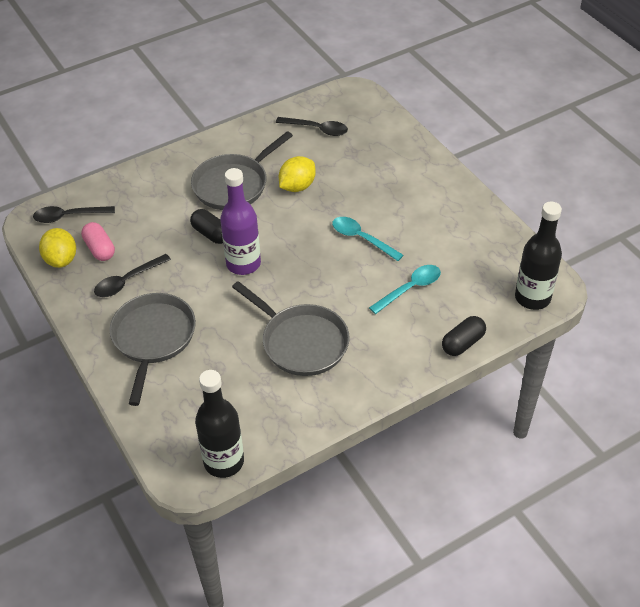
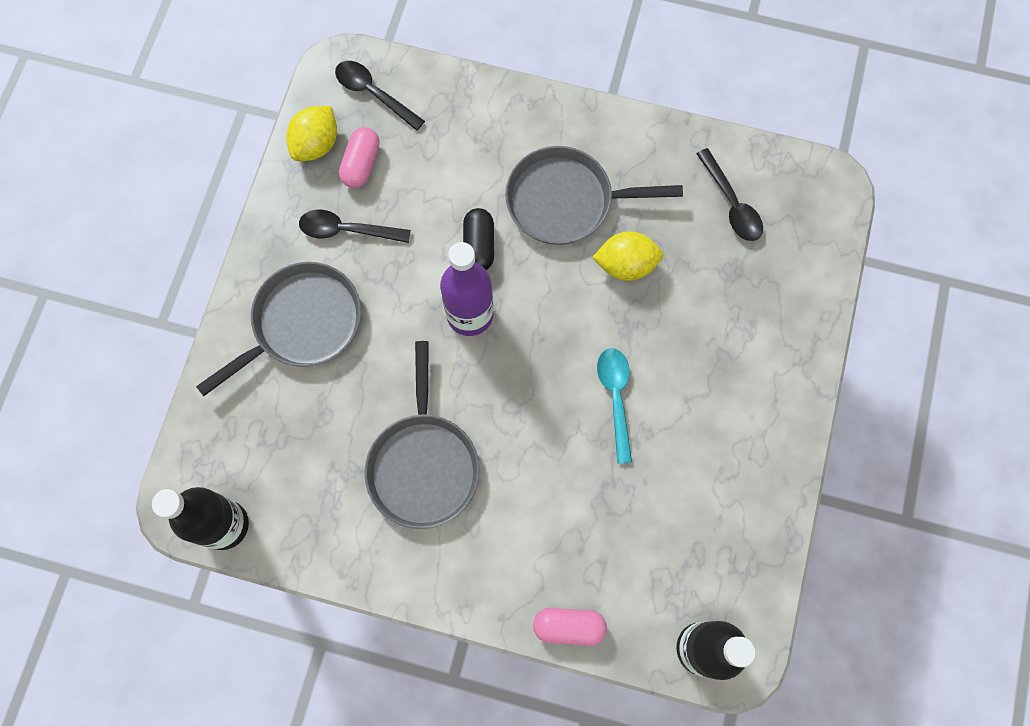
camera: 45 degrees right, 25 degrees up
(410, 288) = (593, 509): turquoise spoon -> none
(463, 343) = (569, 626): black capsule -> pink capsule

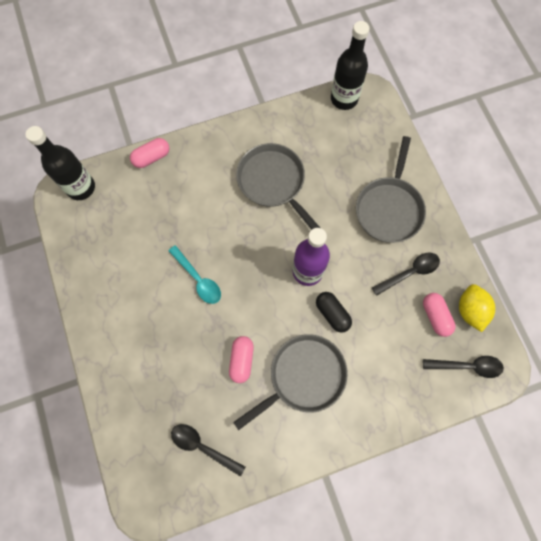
camera: 145 degrees right, 0 degrees up
(626, 265) = (241, 360): yellow lemon -> pink capsule

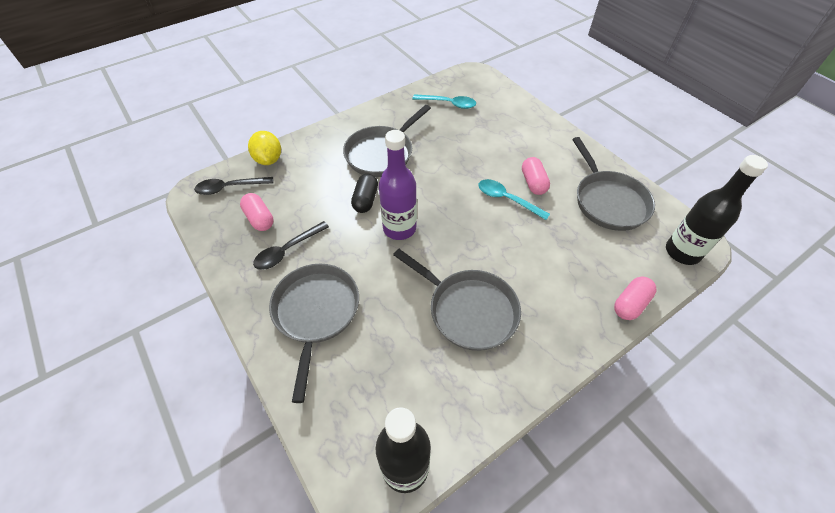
camera: 165 degrees right, 20 degrees down
(107, 253) = (608, 201): none -> grey pan
(202, 446) = (448, 104): black spoon -> turquoise spoon
(241, 360) = (439, 153): pink capsule -> pink capsule (533, 183)
(332, 313) = (365, 200): black capsule -> black capsule turned 60 degrees clockwise
(470, 310) = (222, 231): yellow lemon -> yellow lemon (269, 159)

